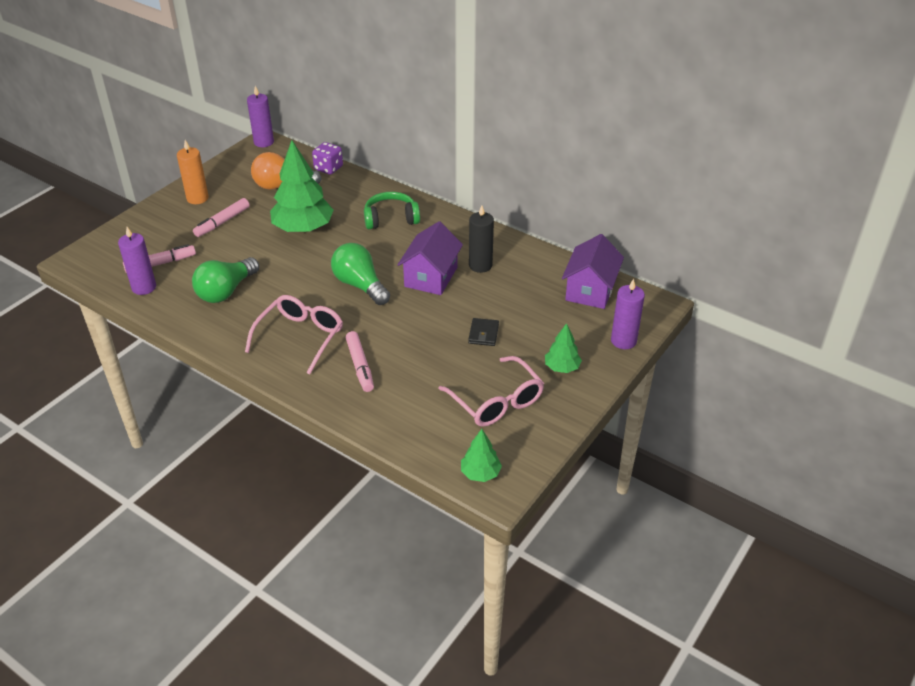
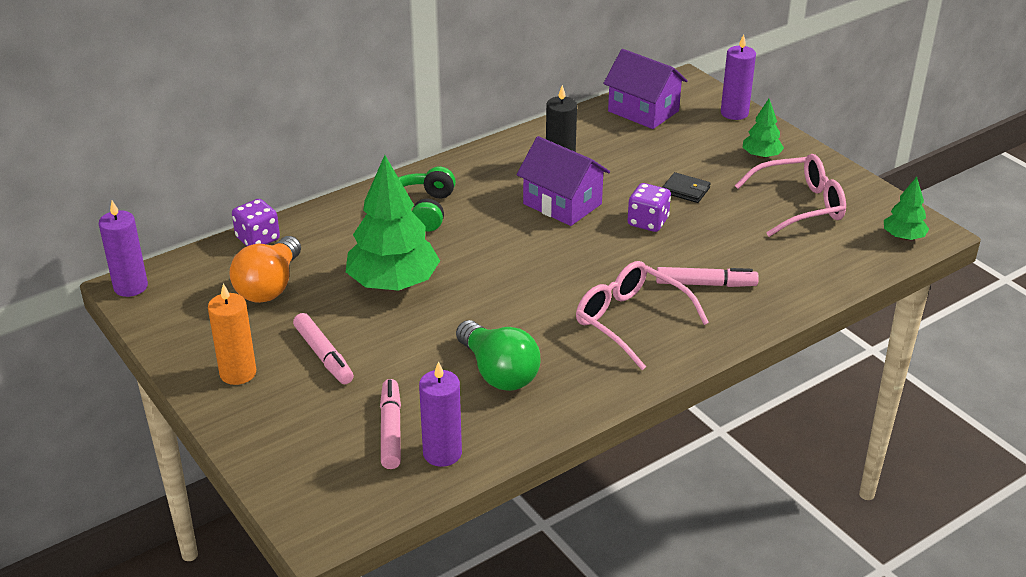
camera: 70 degrees left, 5 degrees down
(360, 285) = (549, 258): green light bulb -> none
(428, 322) = (648, 222): none -> purple dice

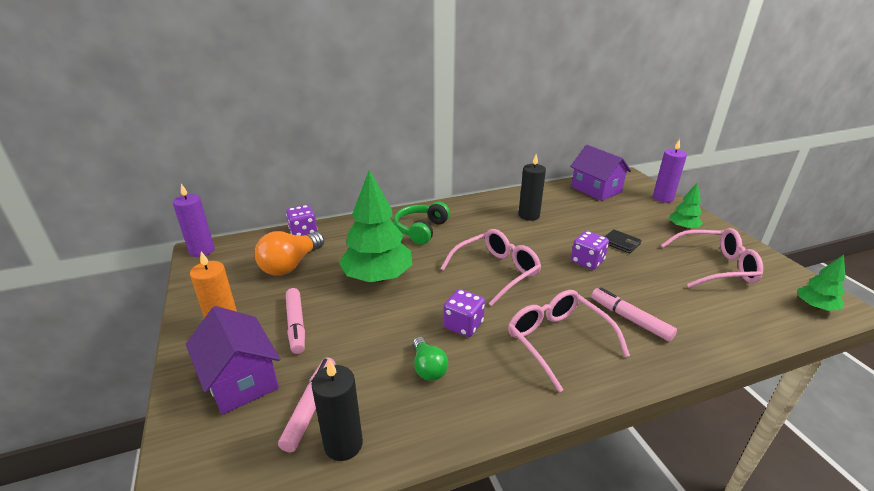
camera: 15 degrees right, 5 degrees down
(442, 453) = (343, 444): purple candle -> black candle
(498, 372) = (428, 368): green light bulb -> green light bulb, size x0.59
(521, 322) = (463, 325): none -> purple dice
(540, 252) = (496, 271): none -> pink glasses
(562, 204) = (523, 240): purple house -> purple house (241, 380)
(705, 284) = (630, 319): pink marker -> pink marker turned 150 degrees counterclockwise

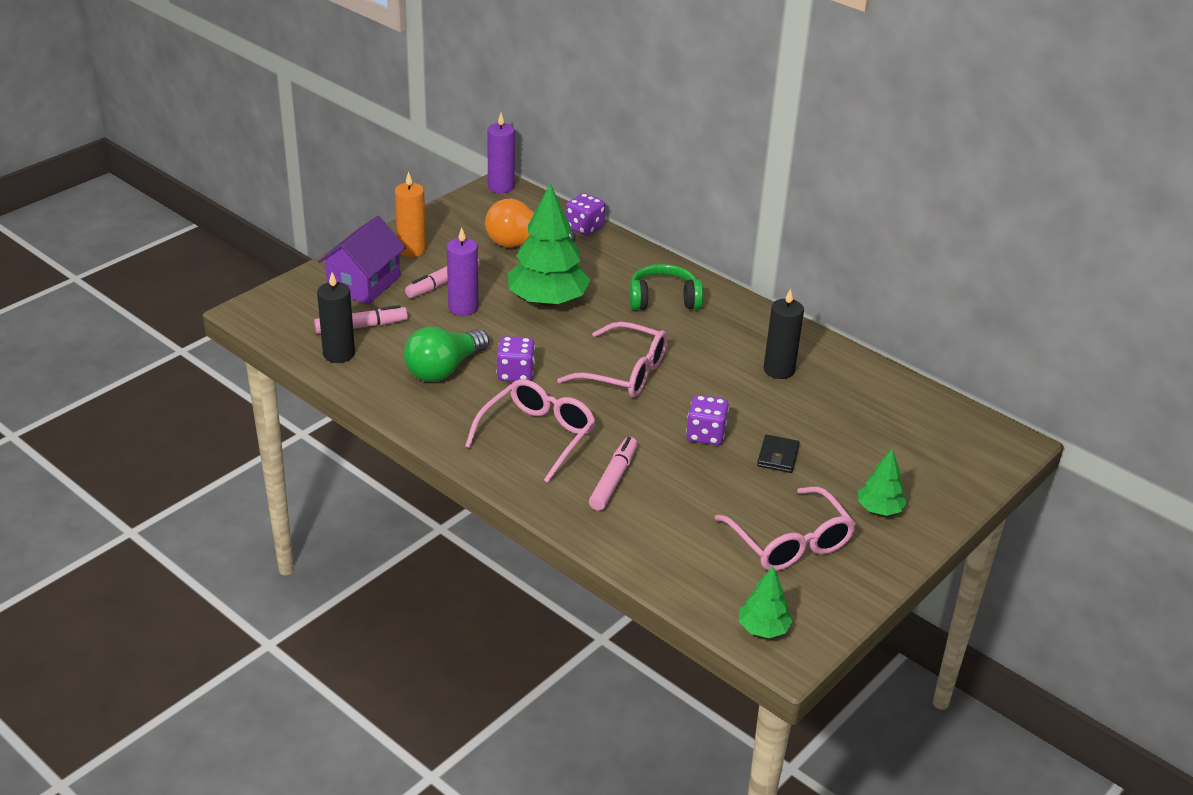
camera: 60 degrees right, 5 degrees up
(428, 368) = (444, 369): green light bulb -> green light bulb, size x1.69
(596, 189) = (924, 416): purple house -> none
(663, 198) = (964, 484): purple candle -> purple candle (463, 307)

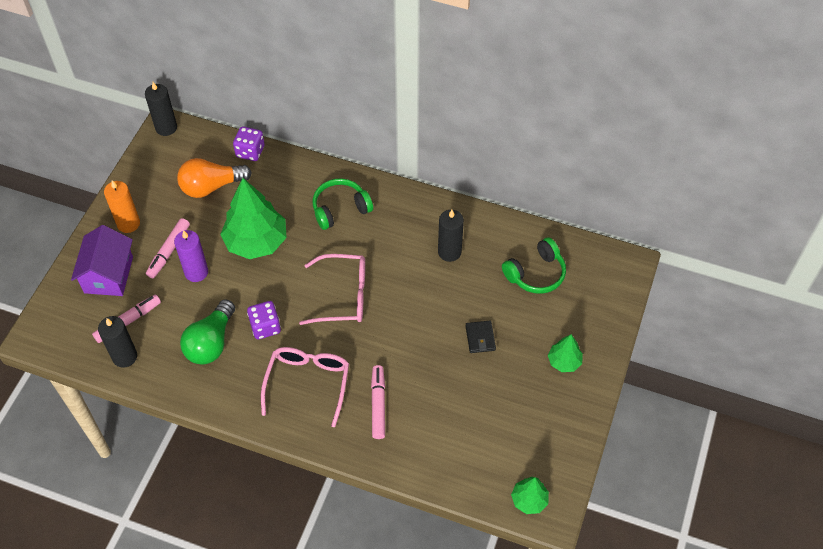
camera: 20 degrees left, 20 degrees up
(501, 187) = (166, 127): purple candle -> black candle
(706, 434) = (424, 336): purple dice -> none
(790, 543) = (518, 416): pink glasses -> none
(882, 418) = (536, 273): none -> green headphones

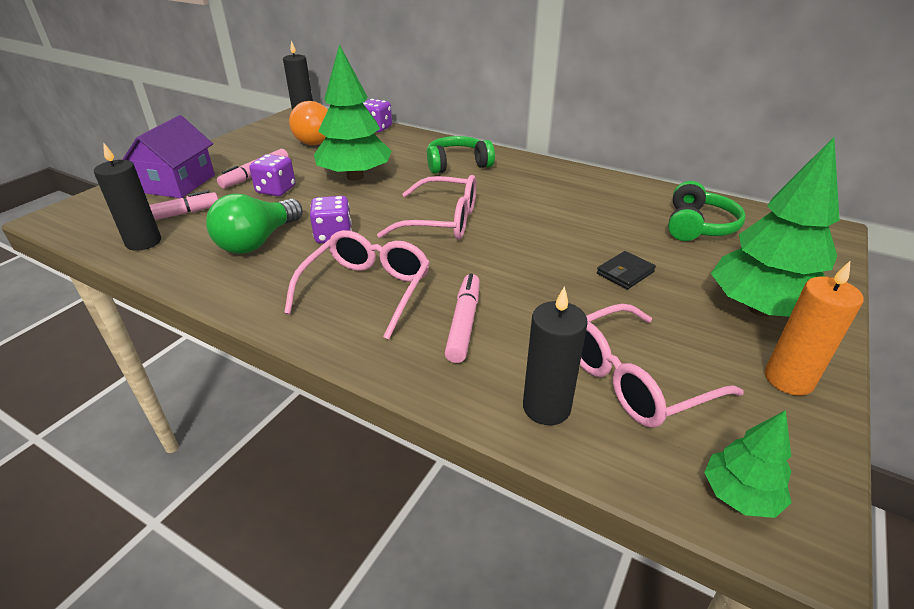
camera: 10 degrees right, 20 degrees down
(128, 223) = (227, 156): orange candle -> orange candle (788, 379)
(196, 272) = (276, 190): purple candle -> purple dice
(449, 252) = (582, 201): black candle -> black candle (546, 407)
(480, 338) = (625, 273): black wallet -> black wallet turned 45 degrees clockwise
(482, 434) = (634, 379): none -> pink glasses
(536, 273) = (698, 226): green headphones -> green headphones turned 45 degrees counterclockwise
(564, 361) = (760, 309): green tree -> green tree, size x2.00

